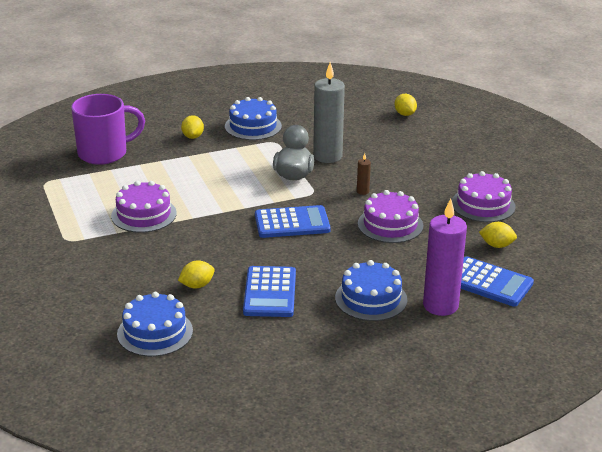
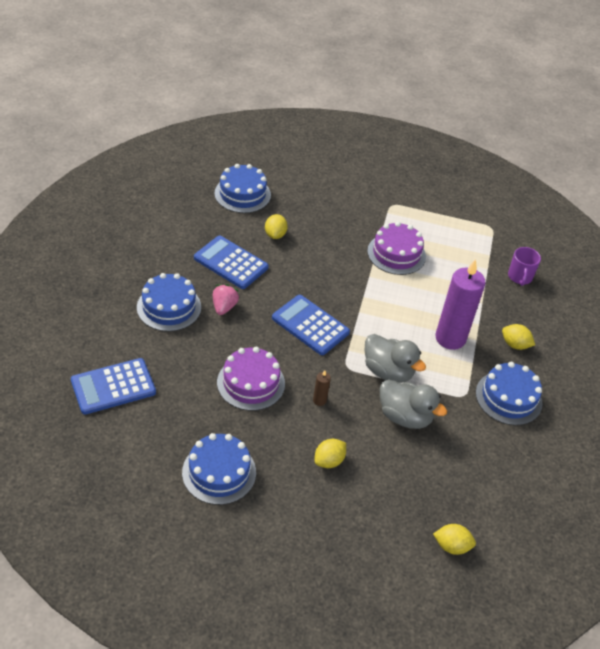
camera: 120 degrees right, 15 degrees up
(104, 153) = (520, 277): purple mug -> purple mug, size x0.52
(292, 223) = (310, 325): blue calculator -> blue calculator turned 105 degrees clockwise
(327, 156) = (404, 416): grey candle -> grey duck
(330, 271) = (224, 307): none -> pink strawberry
(440, 305) = (120, 338): purple candle -> purple candle (450, 338)
(483, 205) = (219, 472): purple cake -> blue cake
(496, 245) = (152, 431): yellow lemon -> yellow lemon (329, 461)

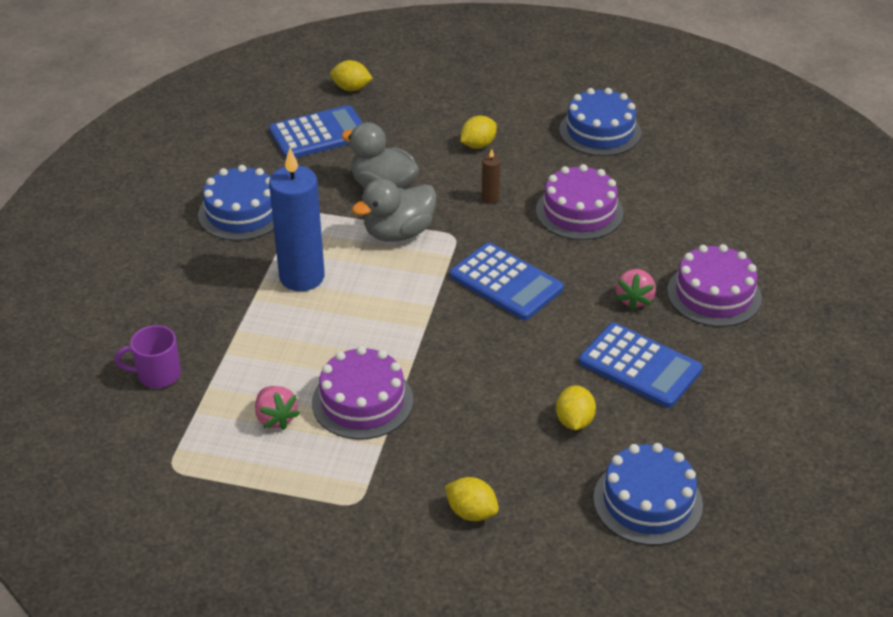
camera: 175 degrees left, 5 degrees down
(113, 387) = (749, 200): blue calculator -> blue calculator (319, 134)
(169, 307) = (714, 294): blue cake -> purple cake
(388, 371) = (398, 233): grey duck -> grey duck turned 75 degrees counterclockwise
(443, 248) = (276, 418): none -> pink strawberry
(450, 338) = (302, 277): purple candle -> blue candle
(515, 345) = (208, 274): yellow lemon -> yellow lemon (471, 512)
(520, 277) = (157, 375): purple mug -> purple mug turned 105 degrees counterclockwise

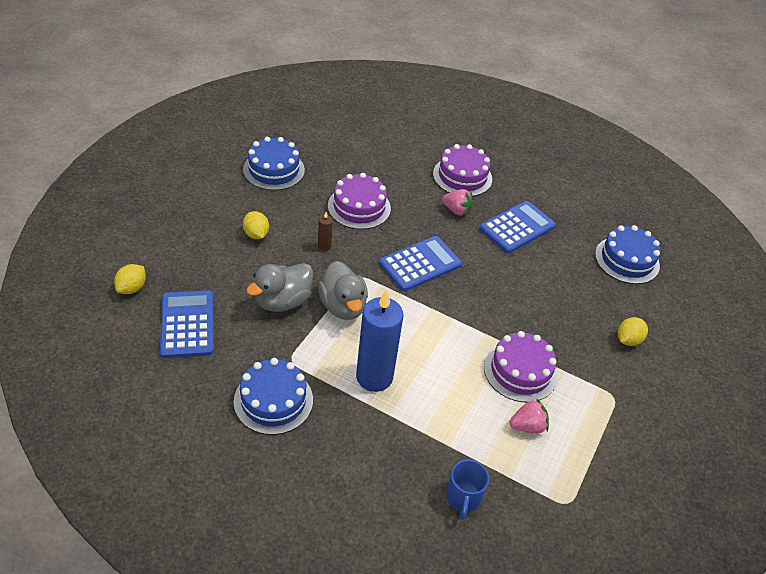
camera: 80 degrees left, 5 degrees up
(157, 375) = (463, 498): purple mug -> blue mug
(574, 421) = (558, 270): yellow lemon -> none

